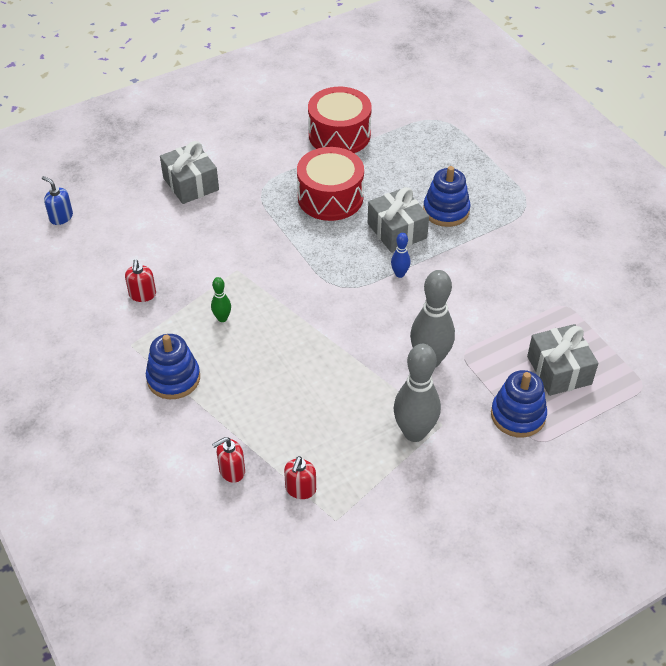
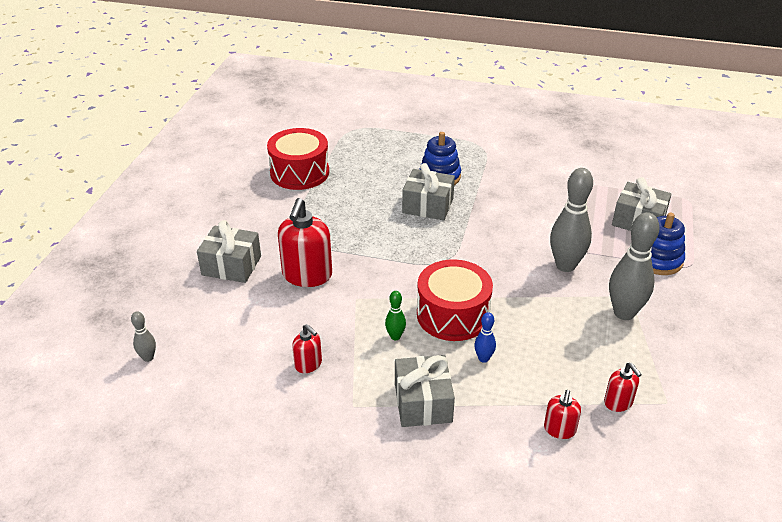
camera: 45 degrees left, 10 degrees down
(61, 217) = (148, 357): blue soap dispenser -> grey bowling pin
(173, 378) = (423, 403): blue stacking toy -> grey gift
(228, 227) = (307, 275): none -> red soap dispenser
(330, 197) = (352, 213): red drum -> red drum (453, 315)
(399, 274) = (469, 229): blue bowling pin -> blue bowling pin (483, 358)

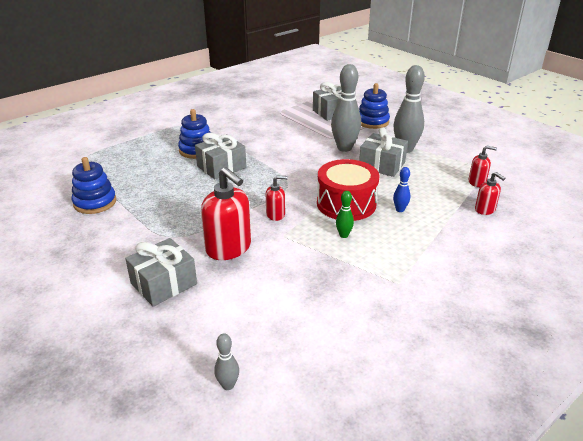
camera: 55 degrees left, 5 degrees down
(299, 172) = (95, 202): red drum -> blue stacking toy
(308, 364) = (333, 287): red soap dispenser -> red soap dispenser (275, 214)
(423, 403) = (421, 250): grey gift -> grey gift (382, 165)

